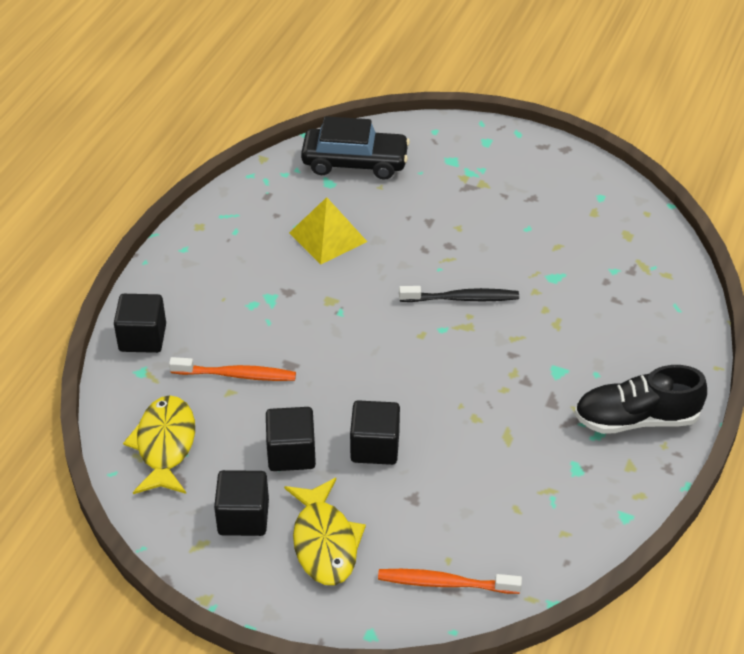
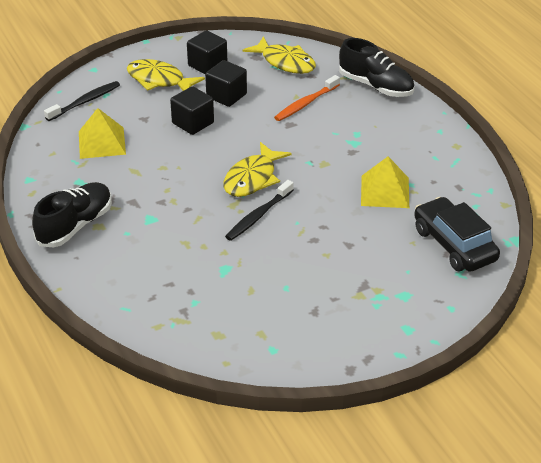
camera: 130 degrees right, 5 degrees down
(142, 338) = (375, 86): black cube -> black shoe
(355, 162) = (454, 244): black car -> black car turned 105 degrees clockwise
(413, 337) = (252, 178): none -> yellow fish
(445, 583) = (85, 102): orange toothbrush -> black toothbrush
(497, 502) = (102, 142): none -> yellow pyramid

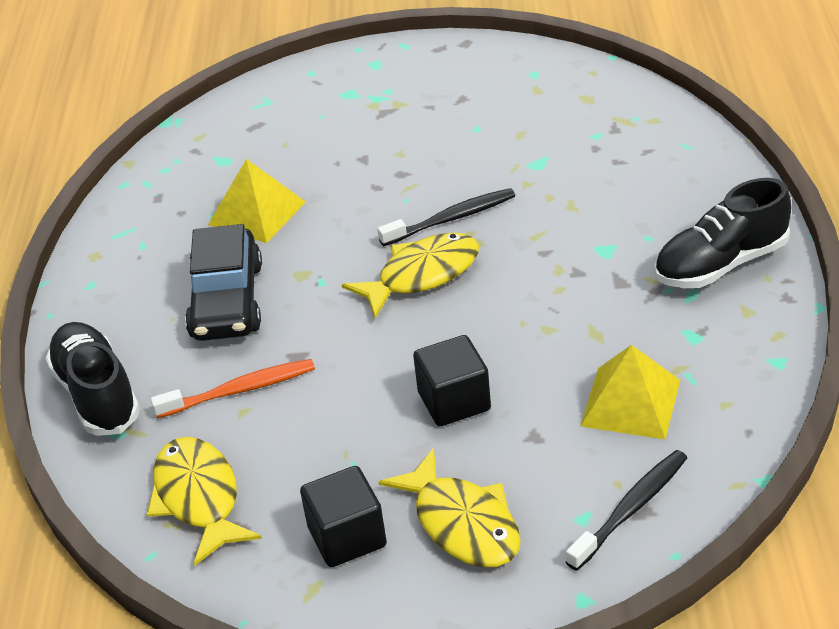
camera: 150 degrees left, 0 degrees up
(85, 102) = (631, 509): black toothbrush -> black toothbrush turned 150 degrees clockwise
(226, 96) = (360, 446): black cube -> none
(454, 244) = (240, 131): black car -> black car (227, 301)

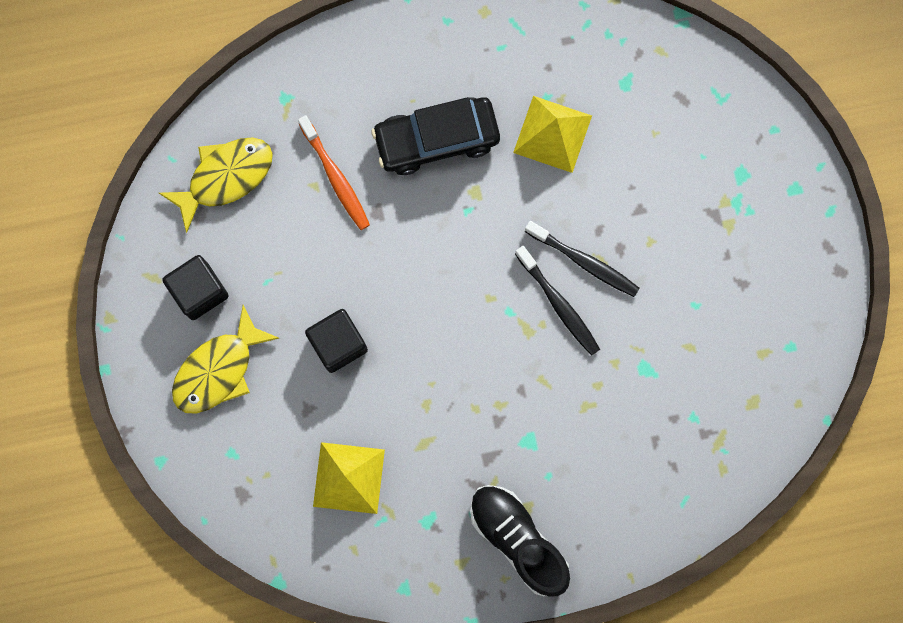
camera: 75 degrees right, 40 degrees up
(97, 394) = (321, 69): black shoe -> none
(422, 275) = (482, 292): yellow fish -> none
(631, 509) = (243, 486): black toothbrush -> black toothbrush (584, 262)

